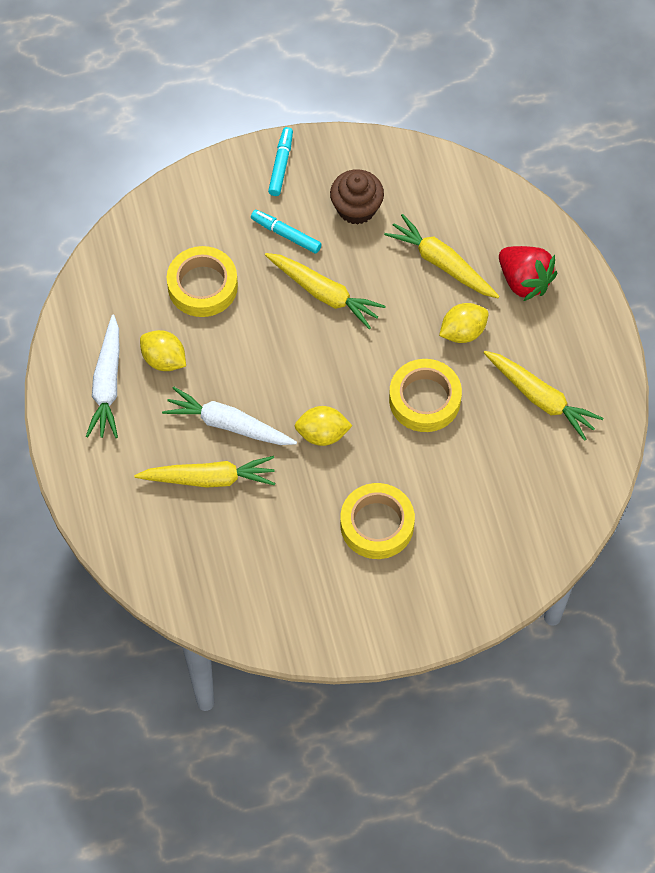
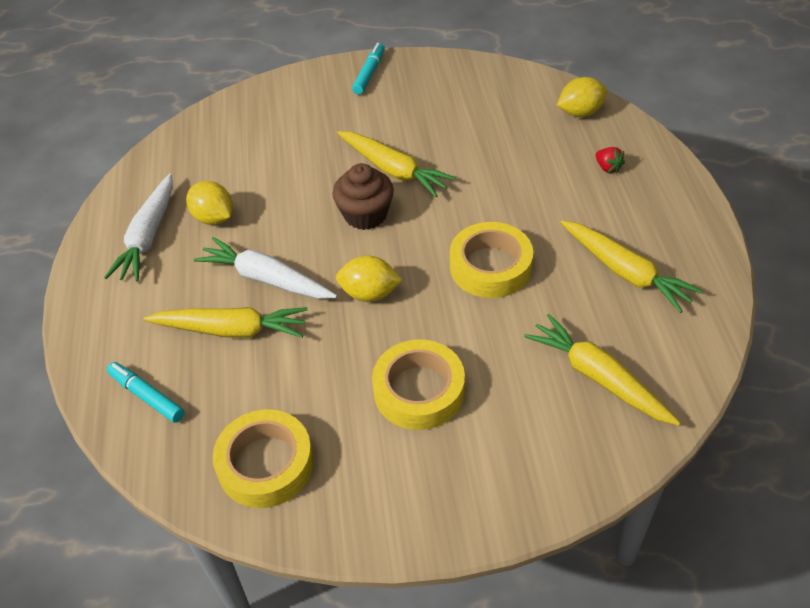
camera: 10 degrees right, 15 degrees down
(202, 286) = (271, 159): yellow tape -> yellow tape (266, 464)
(286, 234) = (364, 123): turquoise marker -> turquoise marker (147, 396)
(356, 208) = (437, 106): brown cupcake -> brown cupcake (365, 215)
(442, 263) = (520, 150): yellow carrot -> yellow carrot (598, 377)
(463, 332) = (538, 208): yellow lemon -> yellow lemon (580, 112)
(524, 281) = (608, 168): red strawberry -> red strawberry, size x0.46

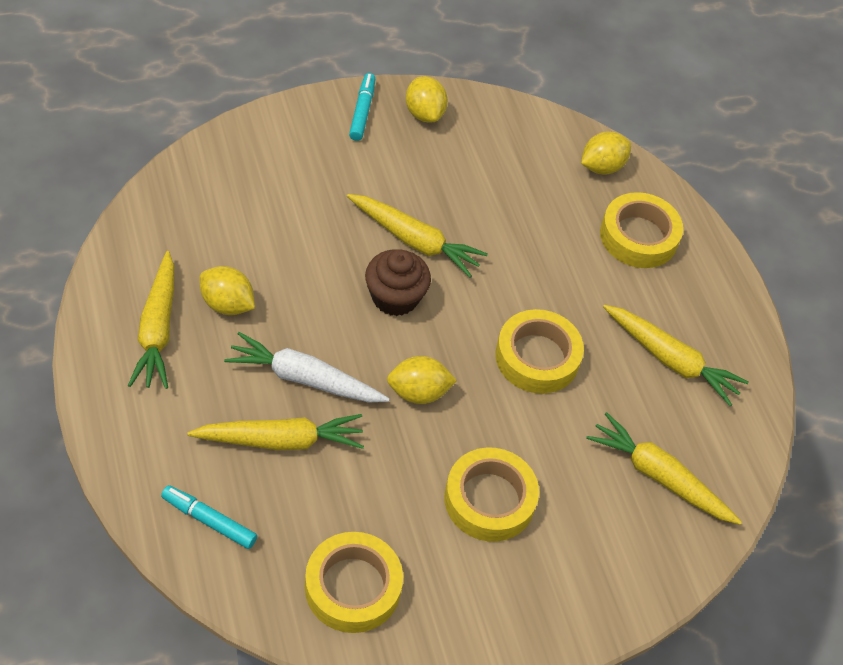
camera: 20 degrees left, 5 degrees up
(148, 236) = (157, 329): white carrot -> yellow carrot
(423, 74) = (424, 113): none -> yellow lemon
(608, 168) = (638, 236): red strawberry -> yellow tape

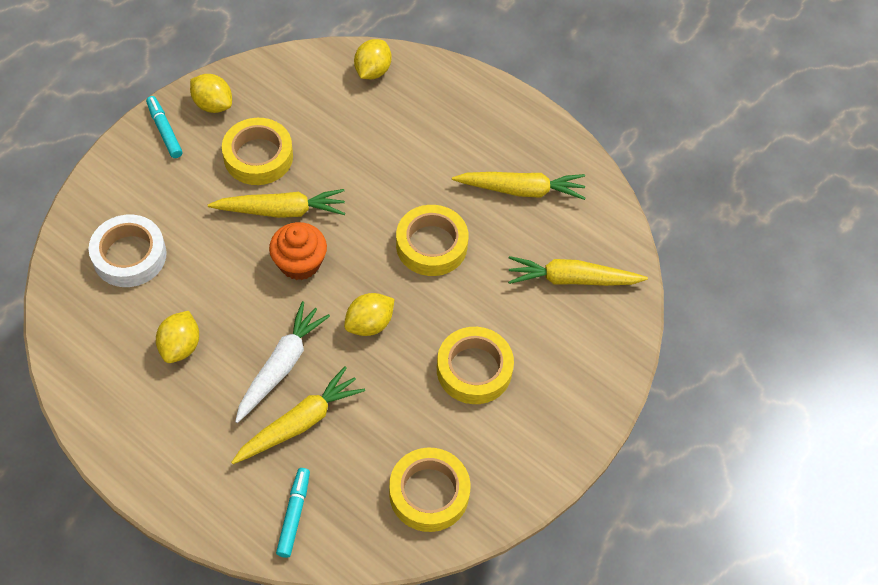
camera: 30 degrees left, 5 degrees up
(157, 329) = (143, 399): yellow carrot -> none
(209, 520) = (294, 515): turquoise marker -> turquoise marker turned 105 degrees clockwise
(227, 304) = (180, 346): yellow lemon -> yellow lemon turned 75 degrees counterclockwise
(245, 199) = (129, 256): none -> white tape
(304, 378) = (281, 366): white carrot -> white carrot turned 135 degrees clockwise
(395, 297) = (299, 263): brown cupcake -> orange cupcake
(638, 236) = (436, 110): yellow tape -> yellow tape (258, 156)

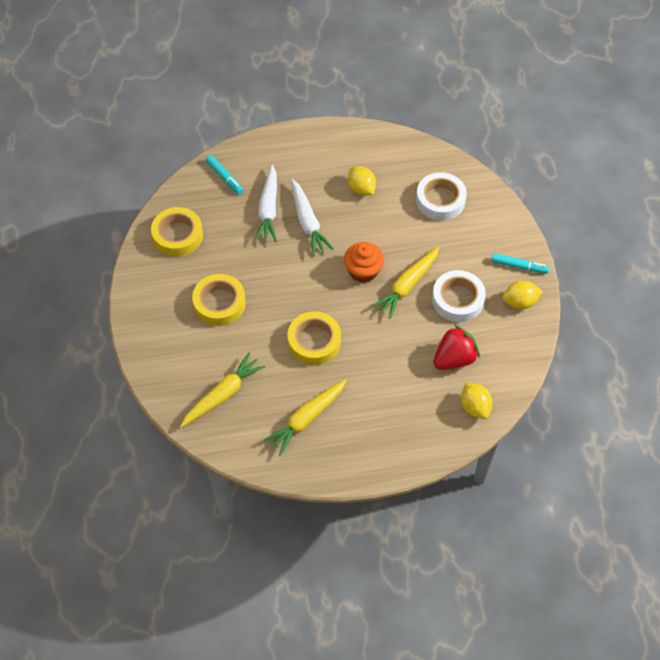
camera: 135 degrees right, 0 degrees up
(258, 156) = (458, 299): yellow tape -> white tape
(300, 423) = (268, 209): yellow carrot -> white carrot
(334, 117) = (454, 358): none -> red strawberry
(369, 324) = (294, 276): yellow lemon -> none

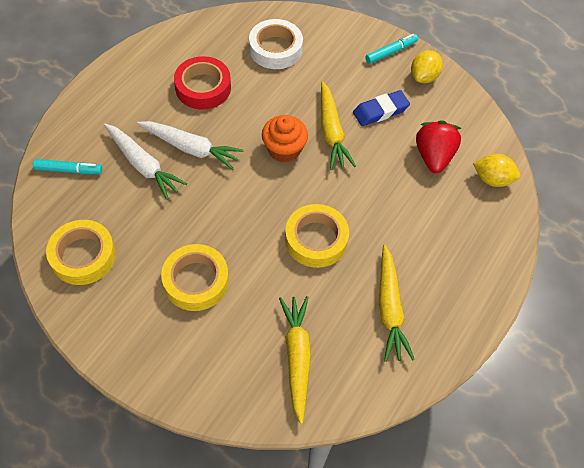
camera: 50 degrees left, 0 degrees up
(361, 189) = (203, 87): yellow lemon -> red tape
(458, 299) = (380, 111): white tape -> blue eraser

